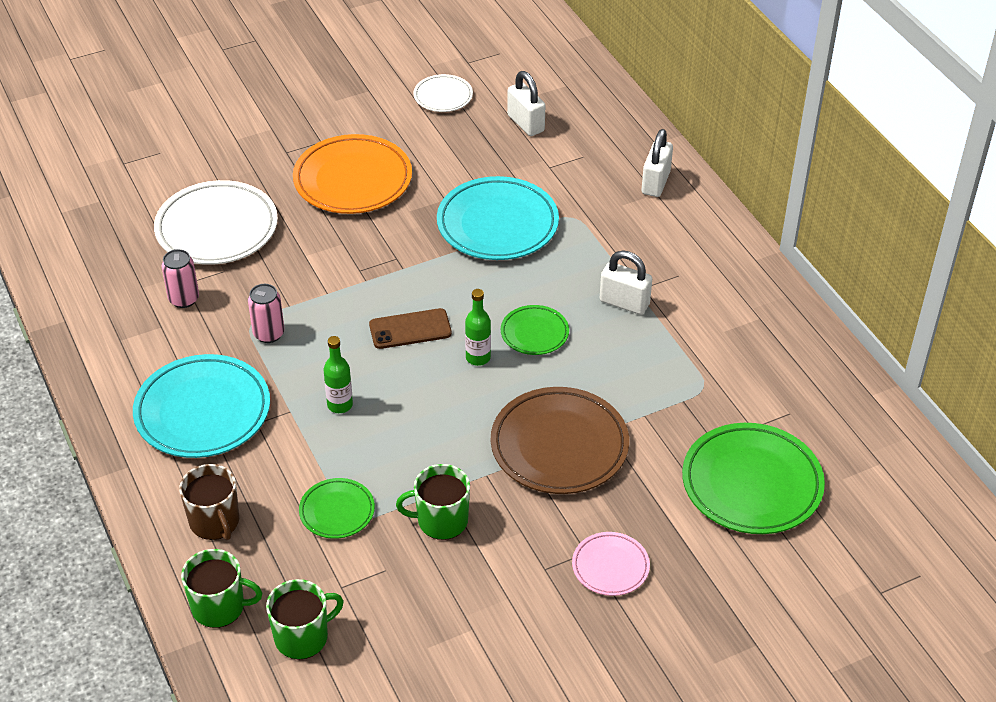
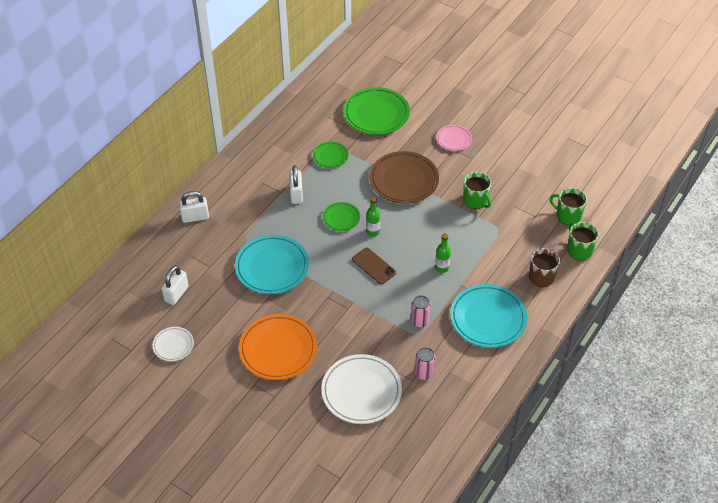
camera: 120 degrees left, 5 degrees up
(337, 511) = (500, 237): green plate -> green plate (330, 156)

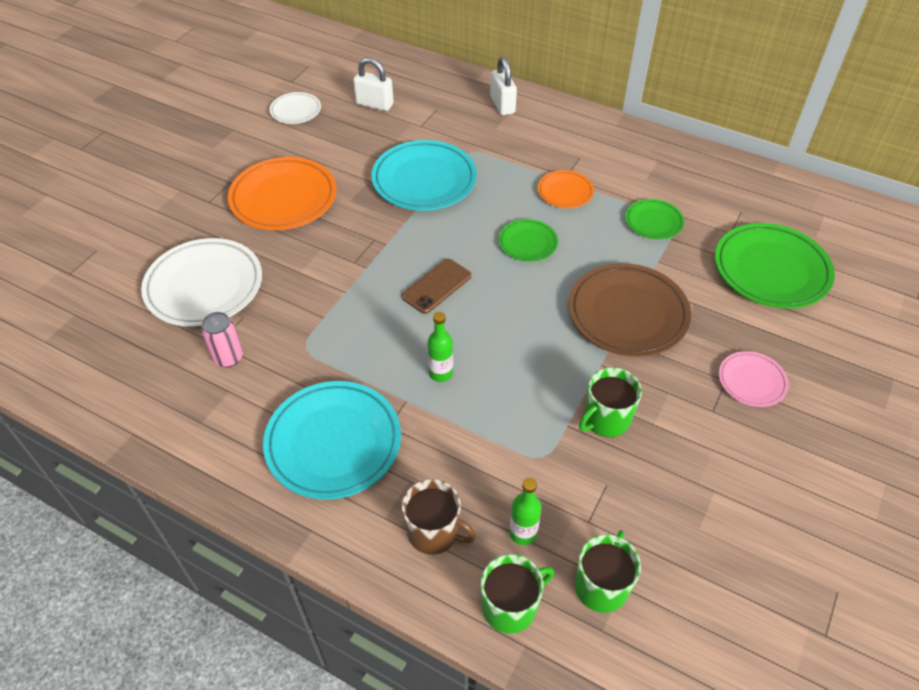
camera: 85 degrees right, 0 degrees up
(296, 194) = (565, 192): white padlock -> orange plate
(373, 231) = (507, 281): green bottle -> green bottle (523, 533)
(419, 321) = (328, 348): pink can -> none

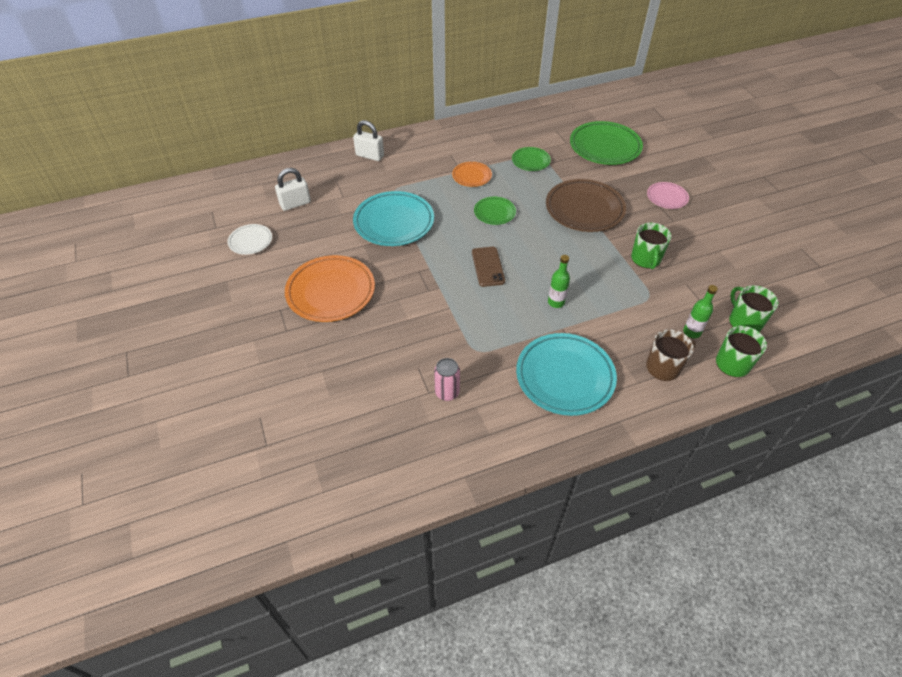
camera: 50 degrees left, 0 degrees up
(204, 286) = (368, 373): white plate -> none

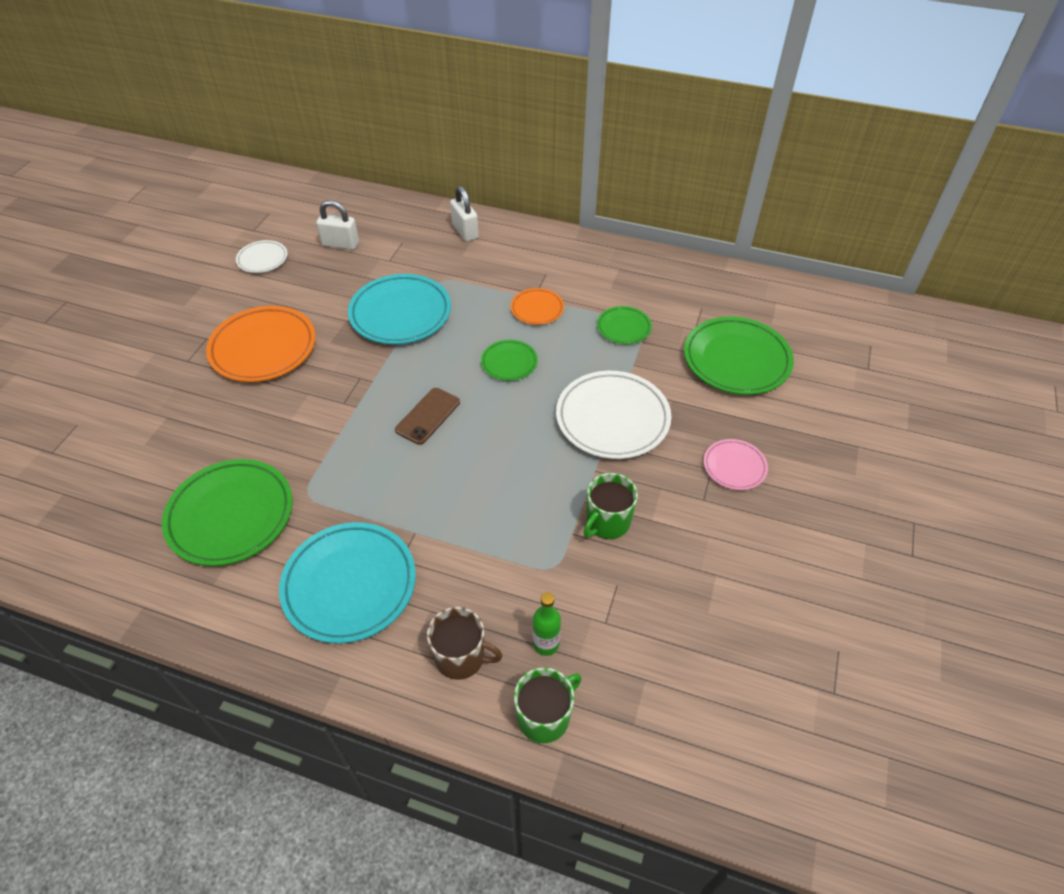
camera: 40 degrees right, 0 degrees up
(447, 392) = (231, 515): pink can -> green plate
(556, 302) = (444, 500): green bottle -> none
(584, 209) = (612, 418): brown plate -> white plate
(744, 322) = (627, 681): green mug -> none

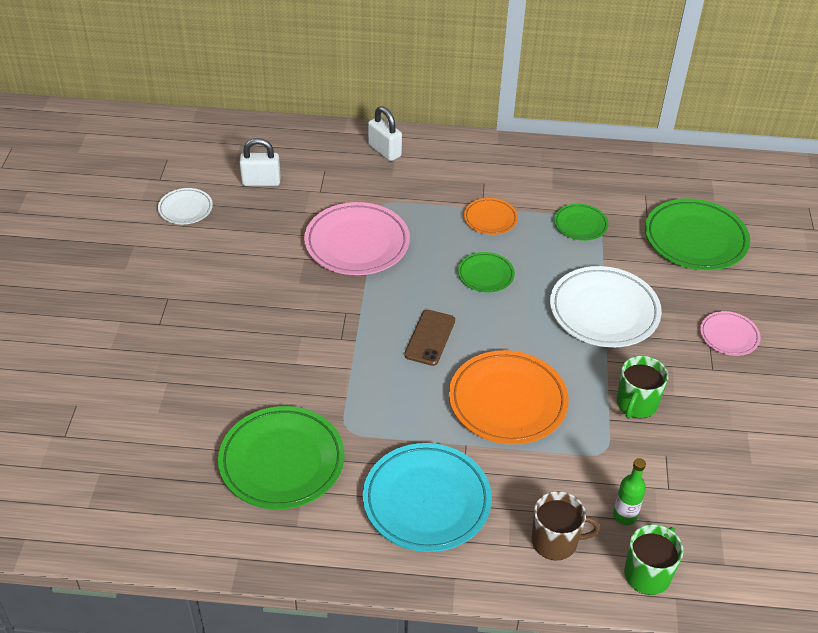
camera: 15 degrees left, 5 degrees down
(263, 348) = (233, 299): orange plate -> orange plate (507, 401)
(400, 314) = (357, 243): turquoise plate -> pink plate

